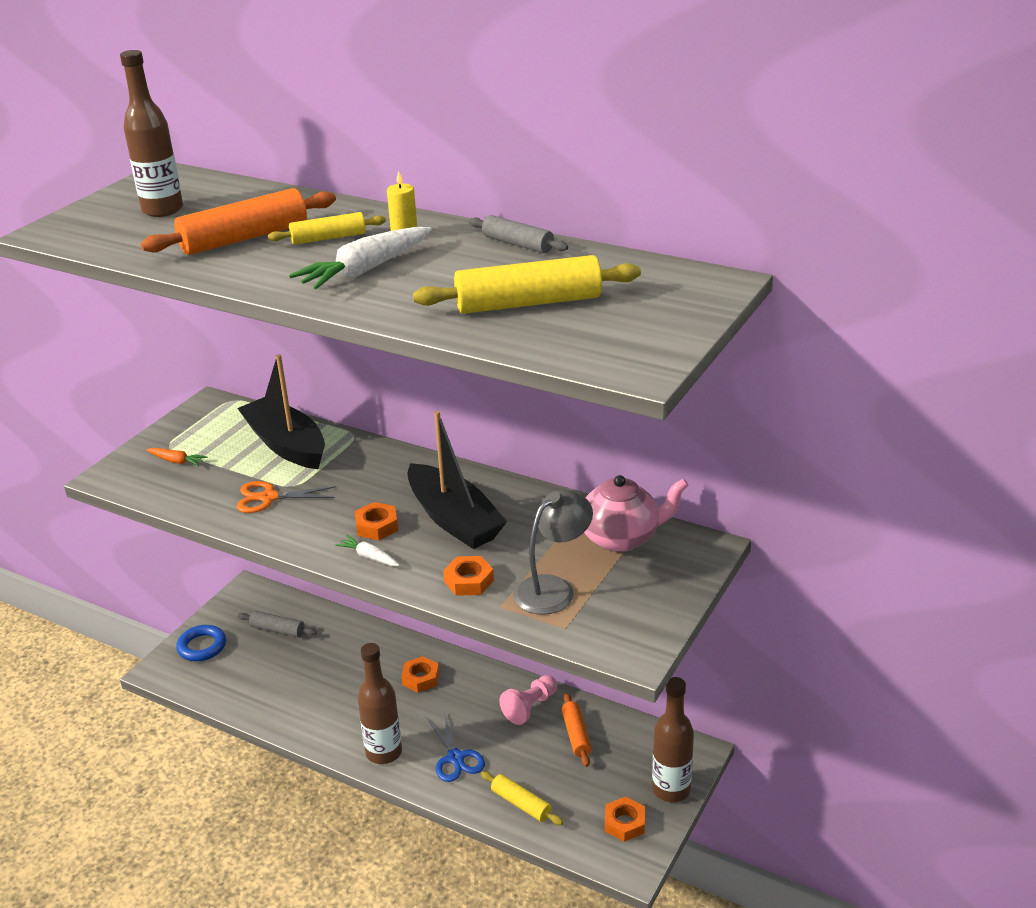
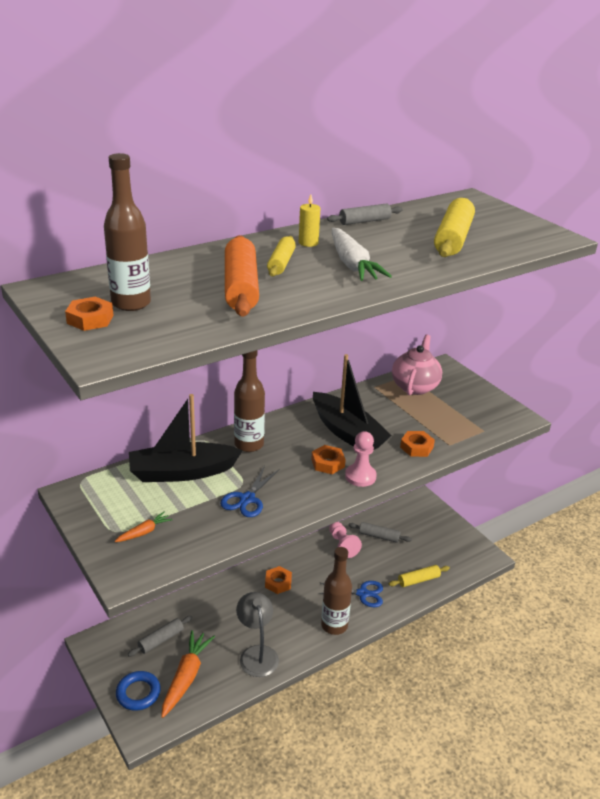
camera: 65 degrees left, 0 degrees up
(239, 669) = (186, 677): none -> orange carrot
(269, 498) = (247, 499): orange scissors -> blue scissors
(369, 557) = (360, 476): white carrot -> pink pawn
(454, 519) = (347, 432): black boat -> black boat turned 60 degrees clockwise
(553, 588) = (445, 422): grey lamp -> grey lamp (257, 654)
(576, 735) = (379, 536): orange rolling pin -> grey rolling pin
(624, 823) = (457, 546): orange nut -> orange nut (90, 319)
(671, 789) = (443, 519): brown bottle -> brown bottle (249, 444)

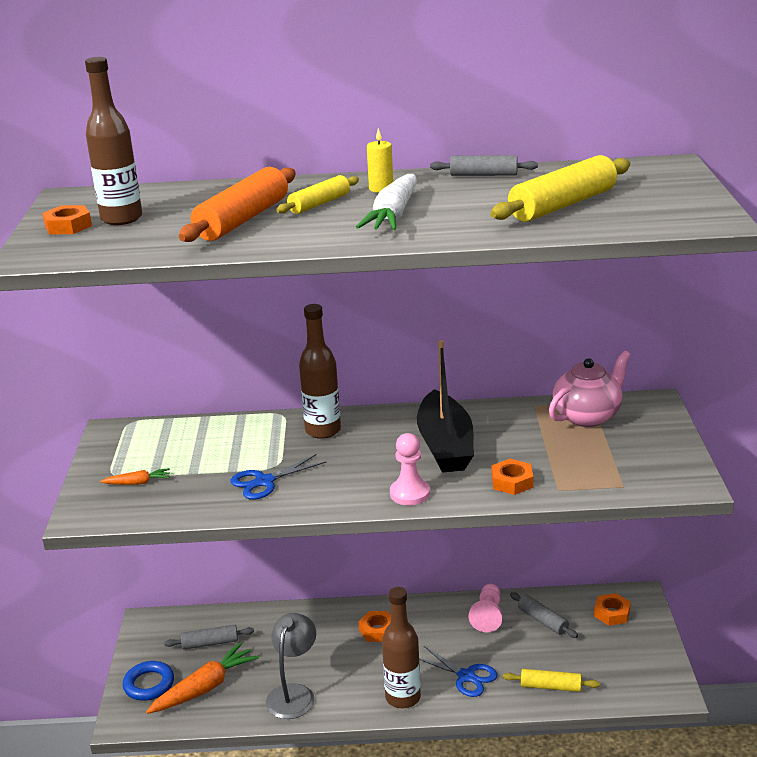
camera: 35 degrees right, 5 degrees down
(182, 472) = (228, 439): black boat -> none
(328, 463) = (388, 470): orange nut -> orange nut (612, 613)

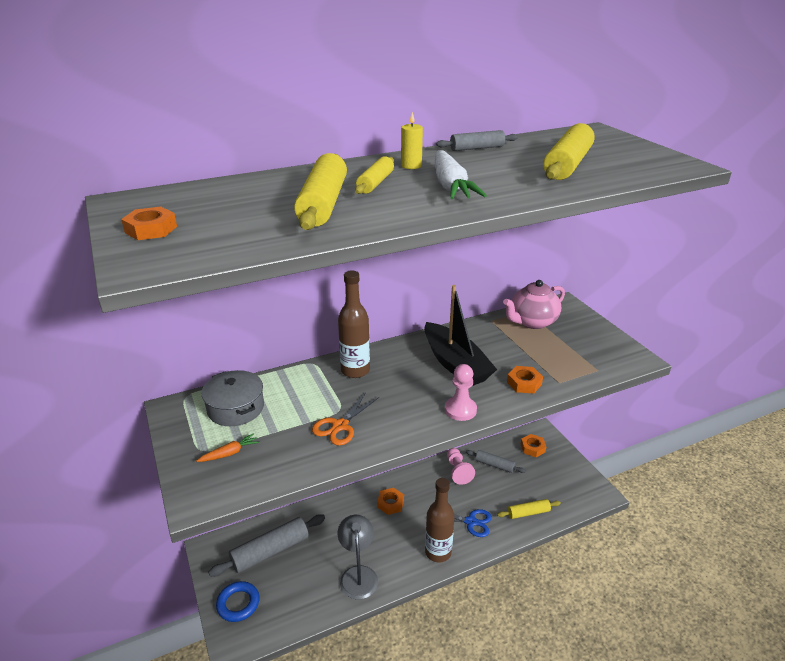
camera: 25 degrees left, 5 degrees up
(121, 219) = (201, 216): brown bottle -> none
(171, 443) = (235, 408): none -> grey pot
(205, 687) = (286, 591): orange carrot -> none
(210, 643) = (270, 551): grey rolling pin -> grey rolling pin, size x1.73
(243, 220) = (323, 204): orange rolling pin -> yellow rolling pin
(264, 481) = (340, 426): blue scissors -> orange scissors
(587, 416) = (532, 322): pink teapot -> pink teapot turned 150 degrees counterclockwise

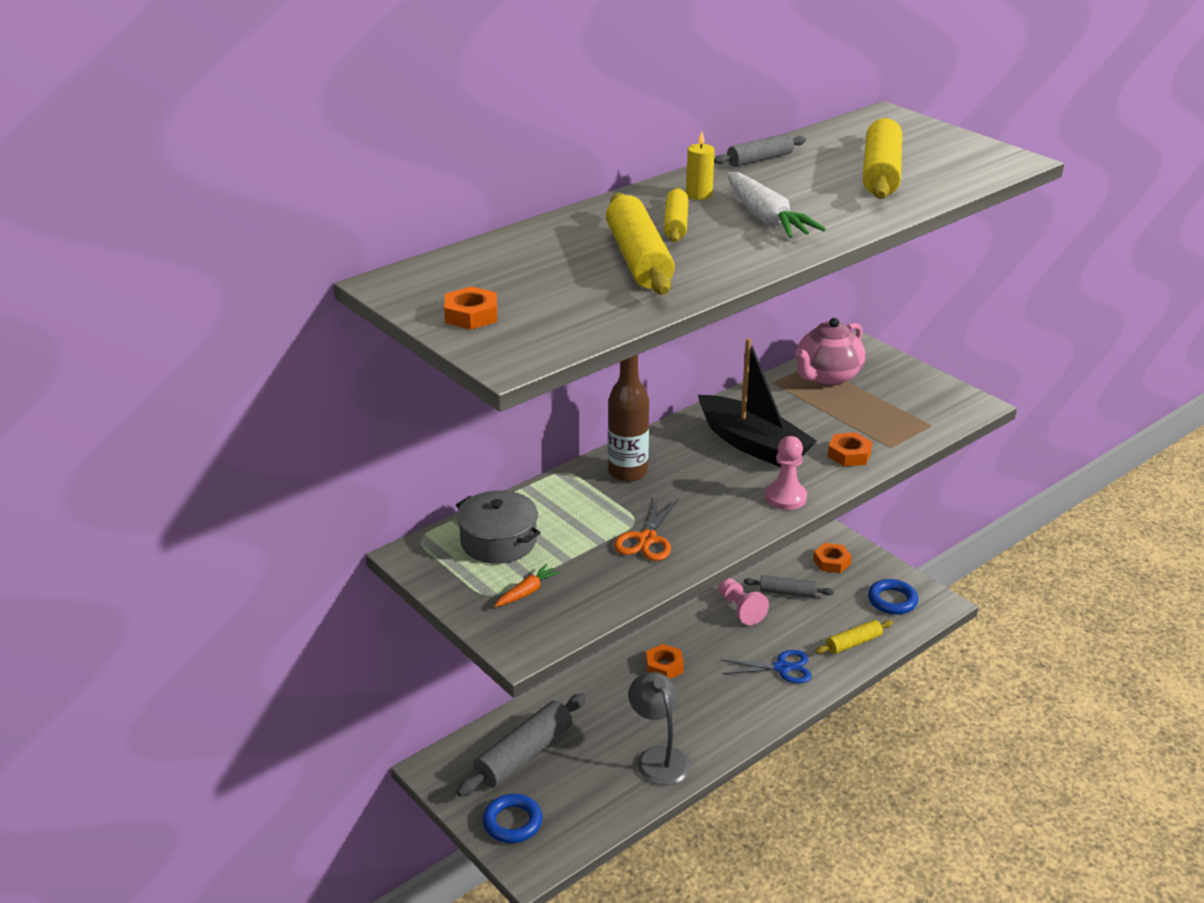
camera: 15 degrees left, 0 degrees up
(438, 552) = (753, 711): brown bottle -> none
(566, 485) = (892, 600): none -> blue ring

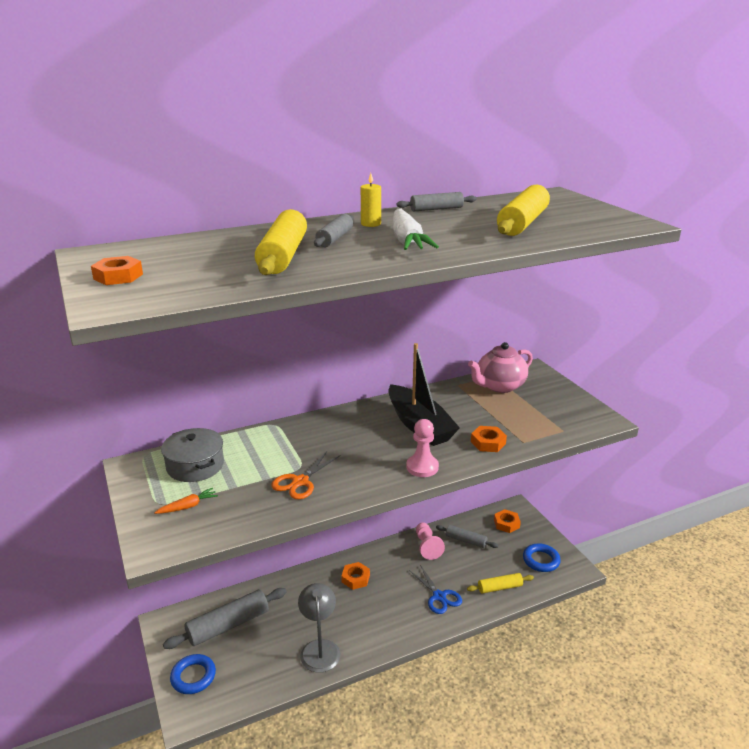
camera: 15 degrees right, 5 degrees down
(627, 472) = (317, 431): brown bottle -> none
(676, 224) = (335, 238): yellow rolling pin -> grey rolling pin
(782, 668) = (439, 596): blue scissors -> blue scissors turned 45 degrees clockwise

